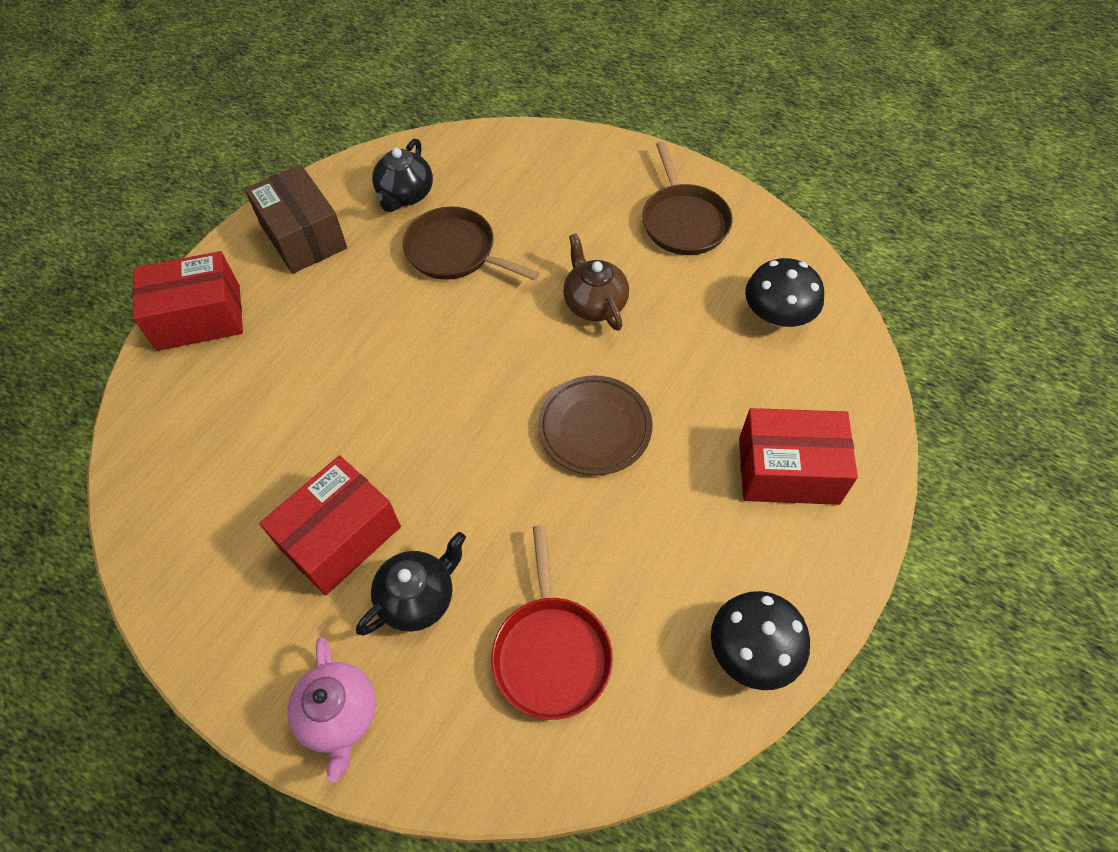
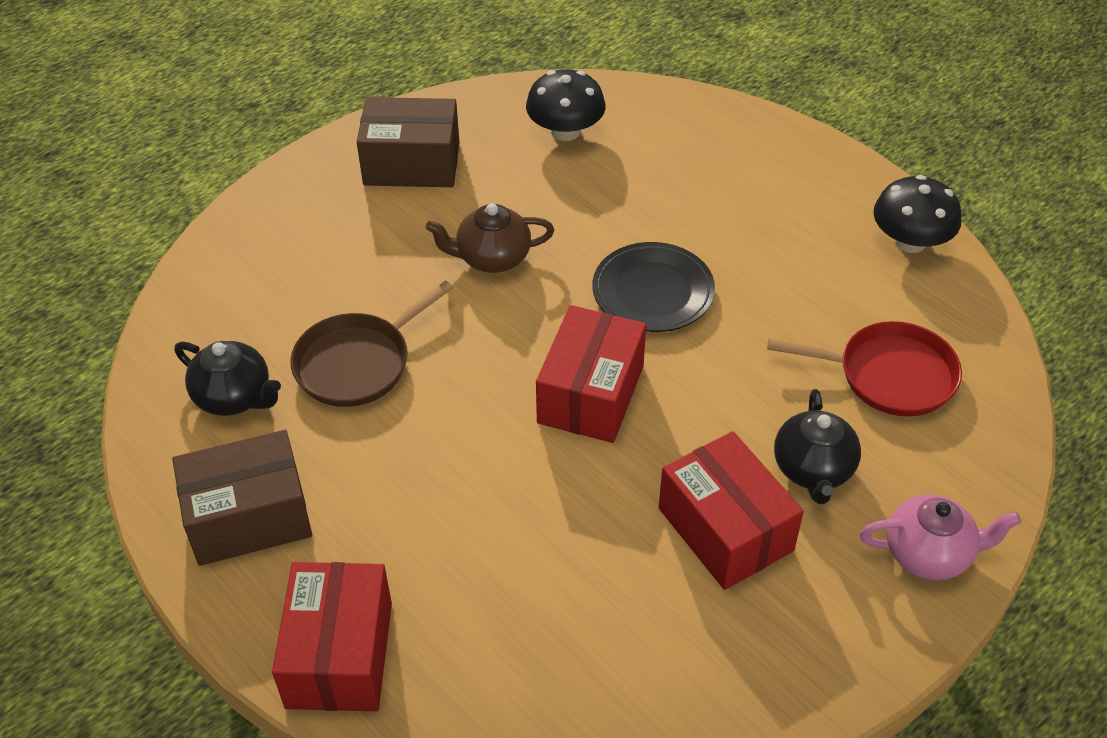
camera: 75 degrees left, 10 degrees down
(418, 598) = (813, 469): black teapot -> black teapot turned 150 degrees counterclockwise
(594, 428) = (653, 292): brown plate -> black plate
(684, 221) = (412, 164): brown pan -> brown box
(788, 470) = (742, 172): red box -> red box (591, 394)

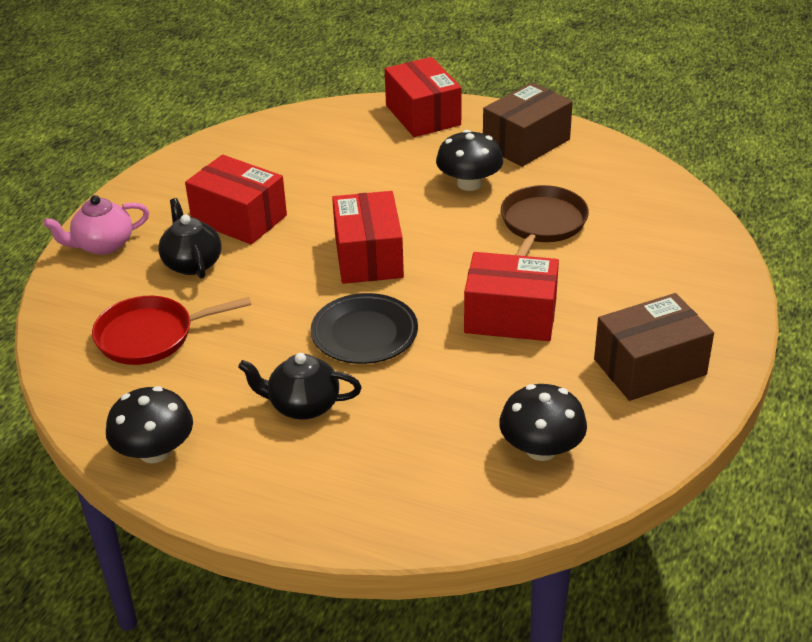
camera: 155 degrees right, 10 degrees down
(234, 397) = (600, 185): black teapot -> black teapot (303, 405)
(387, 468) = (469, 183): none -> black mushroom
(492, 258) = (510, 316): brown teapot -> red box

